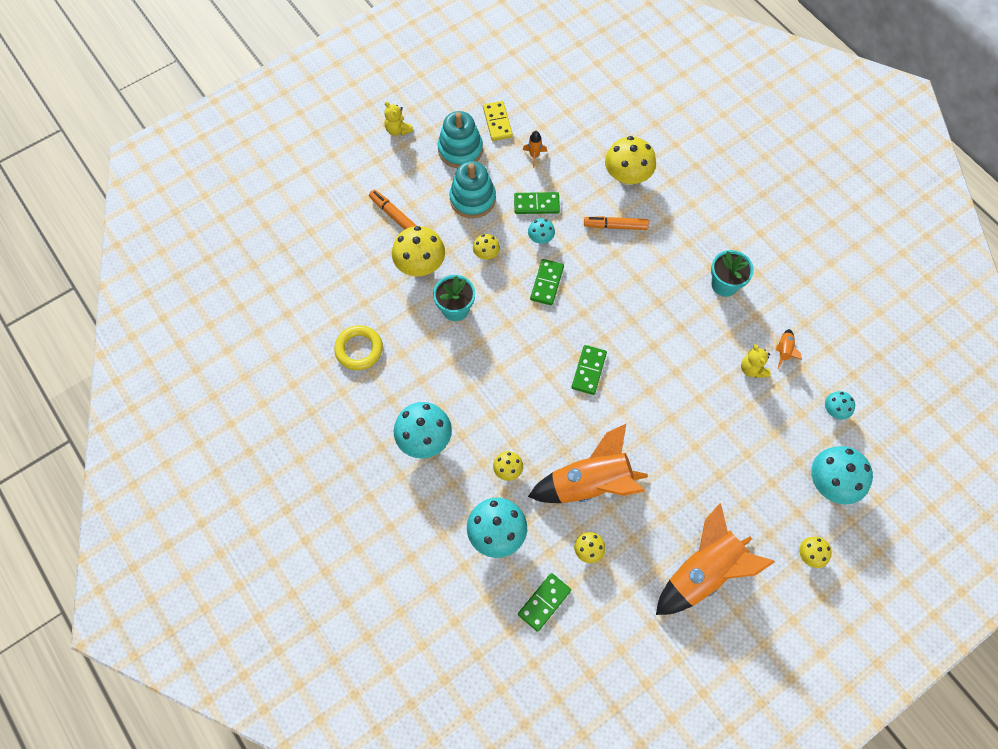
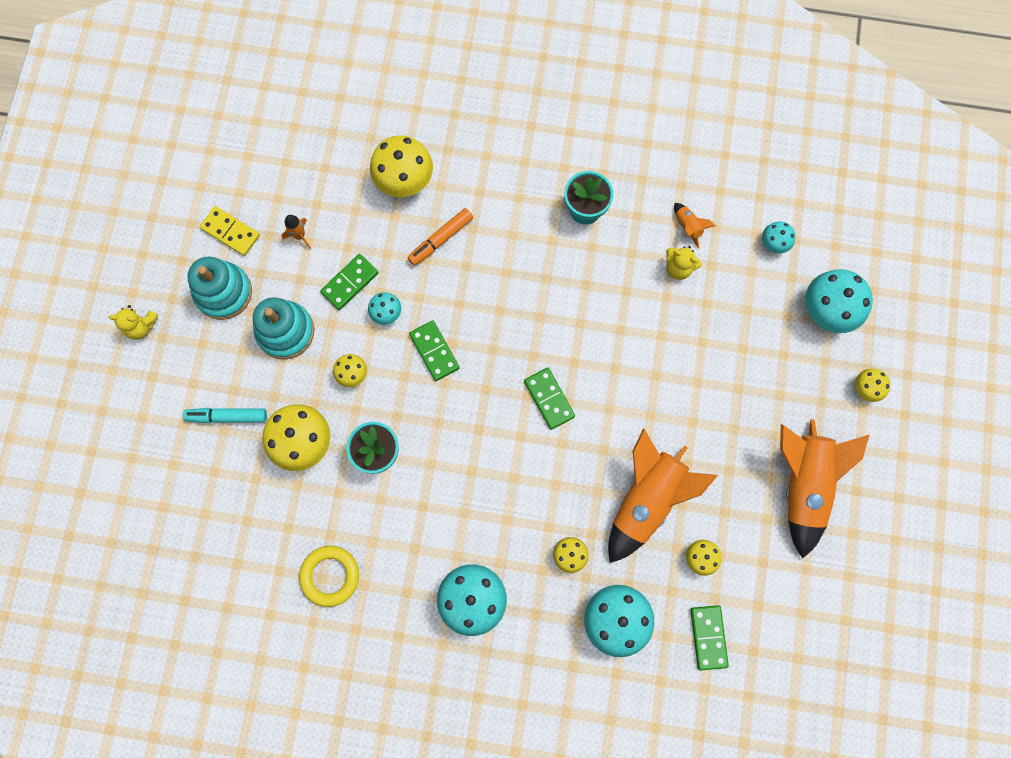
camera: 45 degrees left, 10 degrees up
(394, 215) = (227, 417): orange marker -> turquoise marker

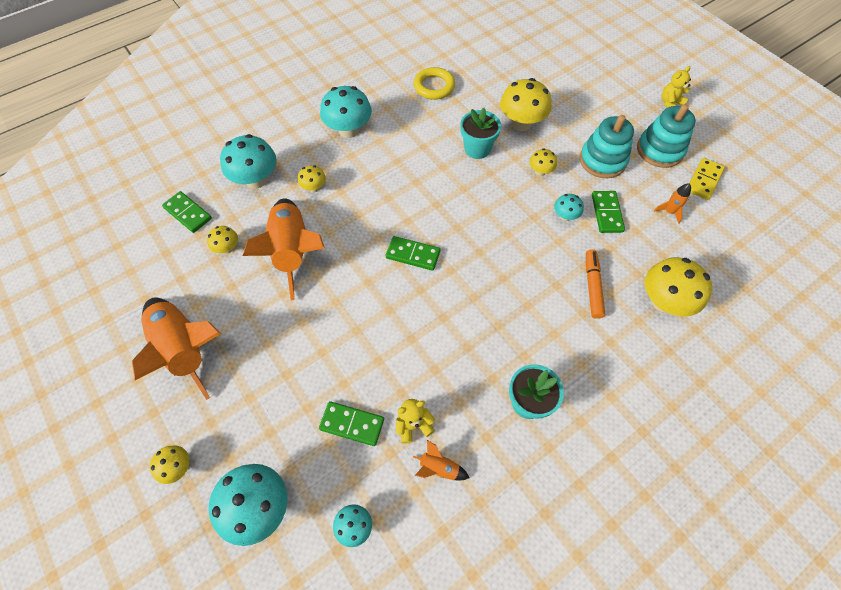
camera: 135 degrees right, 15 degrees down
(227, 417) = (572, 104): turquoise marker -> none
(230, 232) = (704, 180): yellow domino -> yellow domino turned 45 degrees counterclockwise
(434, 351) = (512, 220): green domino -> green domino (352, 424)

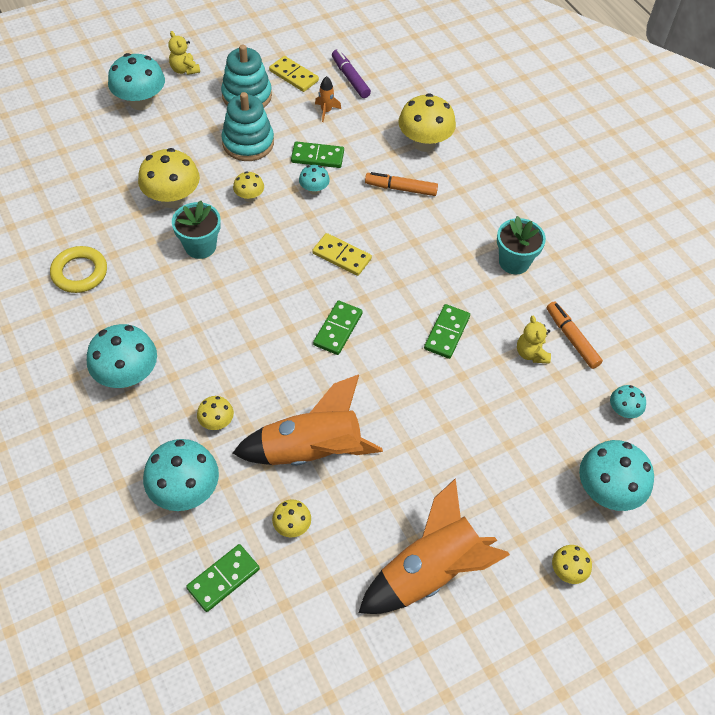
camera: 85 degrees left, 5 degrees down
(352, 424) = (528, 405): green domino -> green domino (446, 333)
(439, 468) = (572, 339): orange rocket -> orange marker
(493, 247) = (341, 256): none -> yellow domino
(618, 84) = (141, 102): none -> turquoise mushroom
(725, 226) = (350, 78): none -> purple marker

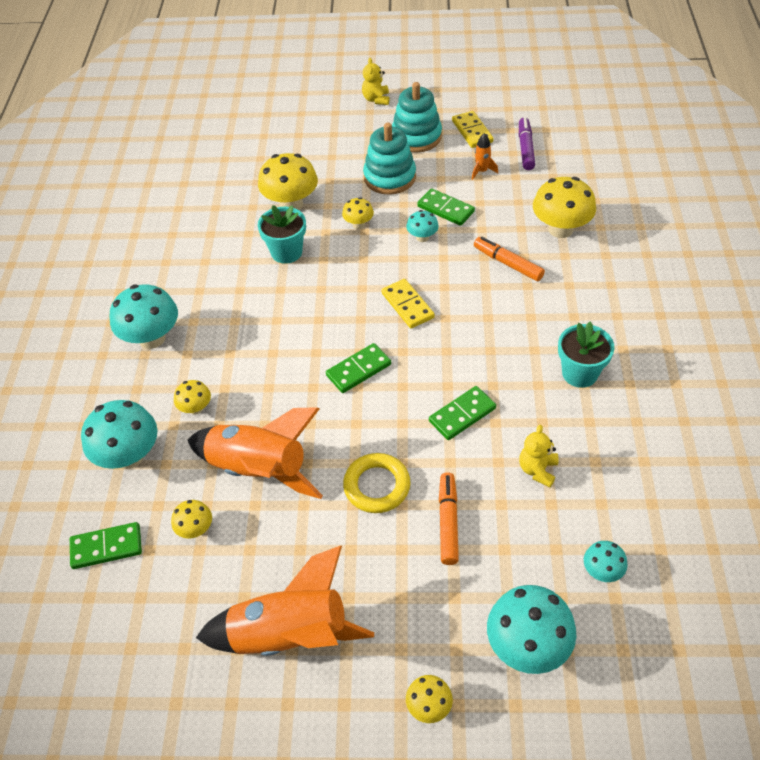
camera: 35 degrees right, 5 degrees down
(79, 272) = (173, 239): yellow ring -> yellow ring (377, 486)
(141, 102) = (320, 116): turquoise mushroom -> none
(572, 339) = (592, 473): orange marker -> orange marker (448, 522)

